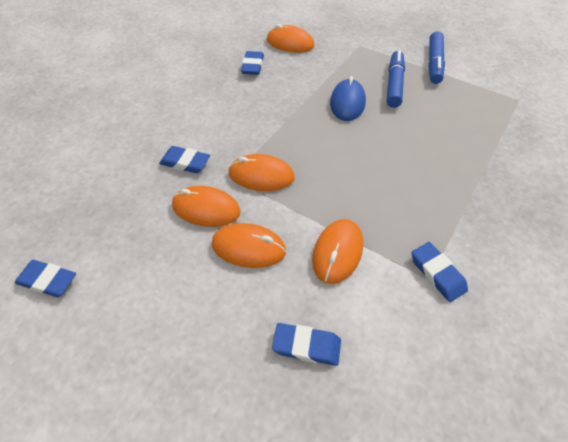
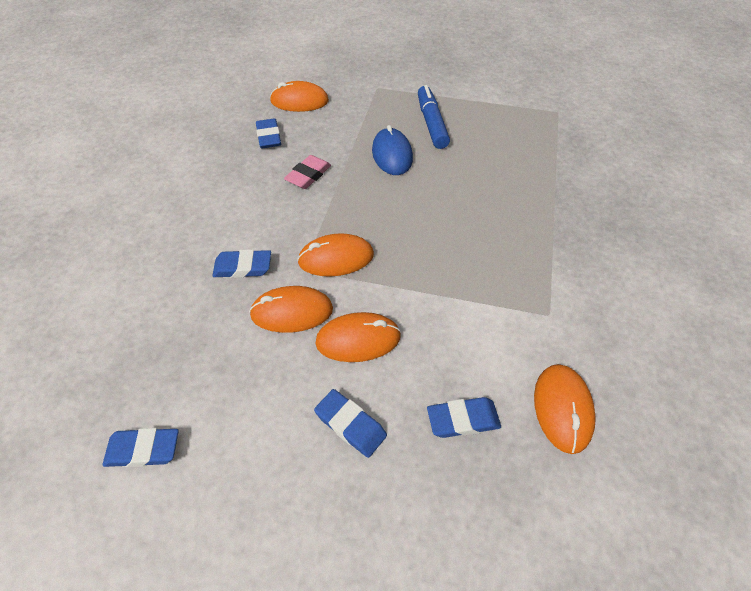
camera: 20 degrees left, 0 degrees up
(270, 103) = (308, 175): none -> pink eraser
(337, 252) = (451, 316): orange mouse -> orange mouse (562, 409)
(434, 63) = (462, 91): blue marker -> none
(437, 273) = (554, 307): blue eraser -> blue eraser (350, 425)

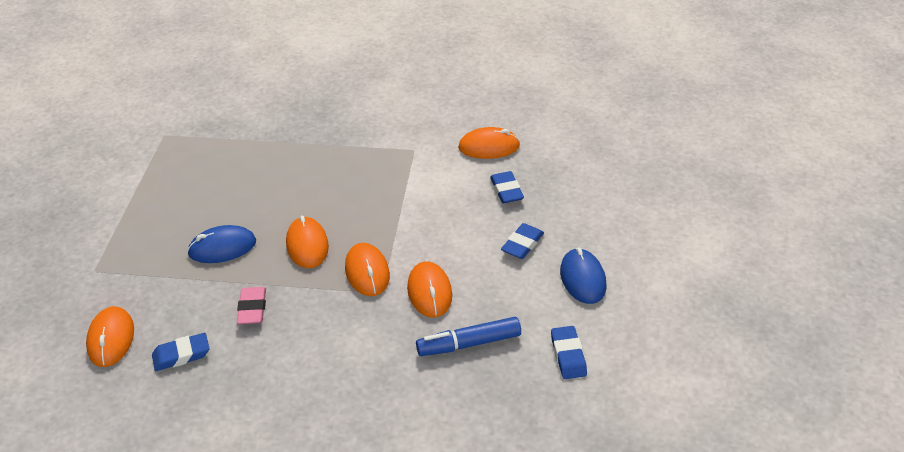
camera: 95 degrees left, 10 degrees down
(243, 267) = (383, 335): blue eraser -> none
(267, 497) = (582, 278): none -> blue mouse
(308, 175) = (252, 308): pink eraser -> pink eraser turned 60 degrees clockwise
(358, 339) = (451, 248): orange mouse -> orange mouse (307, 245)
(431, 123) = (172, 221): blue marker -> blue marker (469, 343)

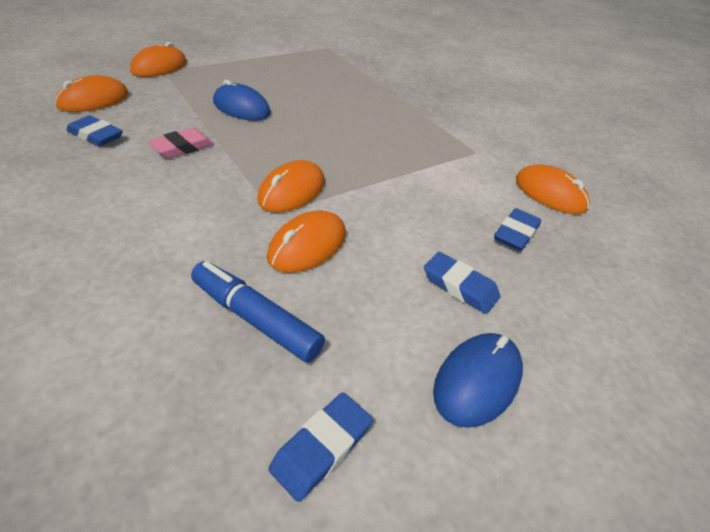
camera: 45 degrees right, 0 degrees up
(307, 245) = (289, 144): orange mouse -> orange mouse (159, 67)
(522, 244) = (460, 286): blue eraser -> blue eraser turned 45 degrees clockwise

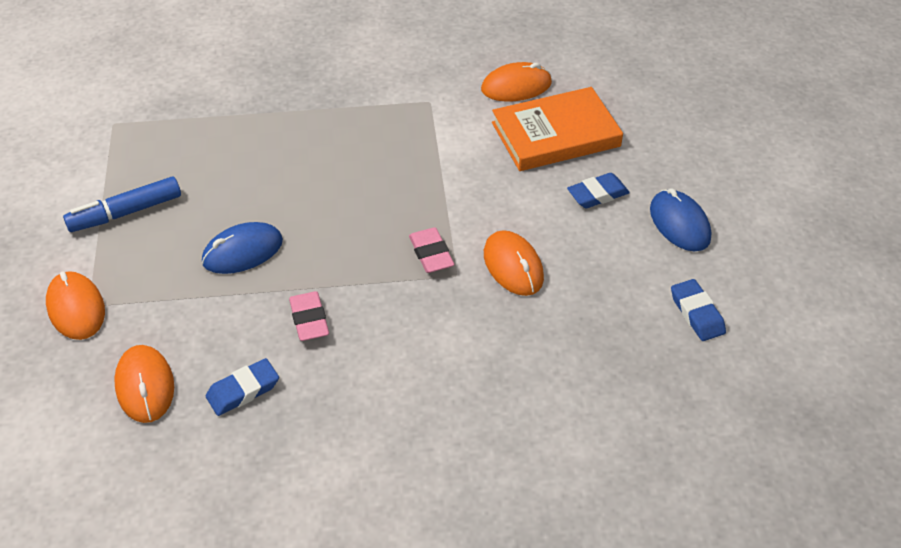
camera: 60 degrees left, 5 degrees up
(255, 318) = (581, 319): blue marker -> blue marker (125, 213)
(292, 191) = (431, 254): orange mouse -> pink eraser
(515, 234) = (555, 135): blue eraser -> orange book

